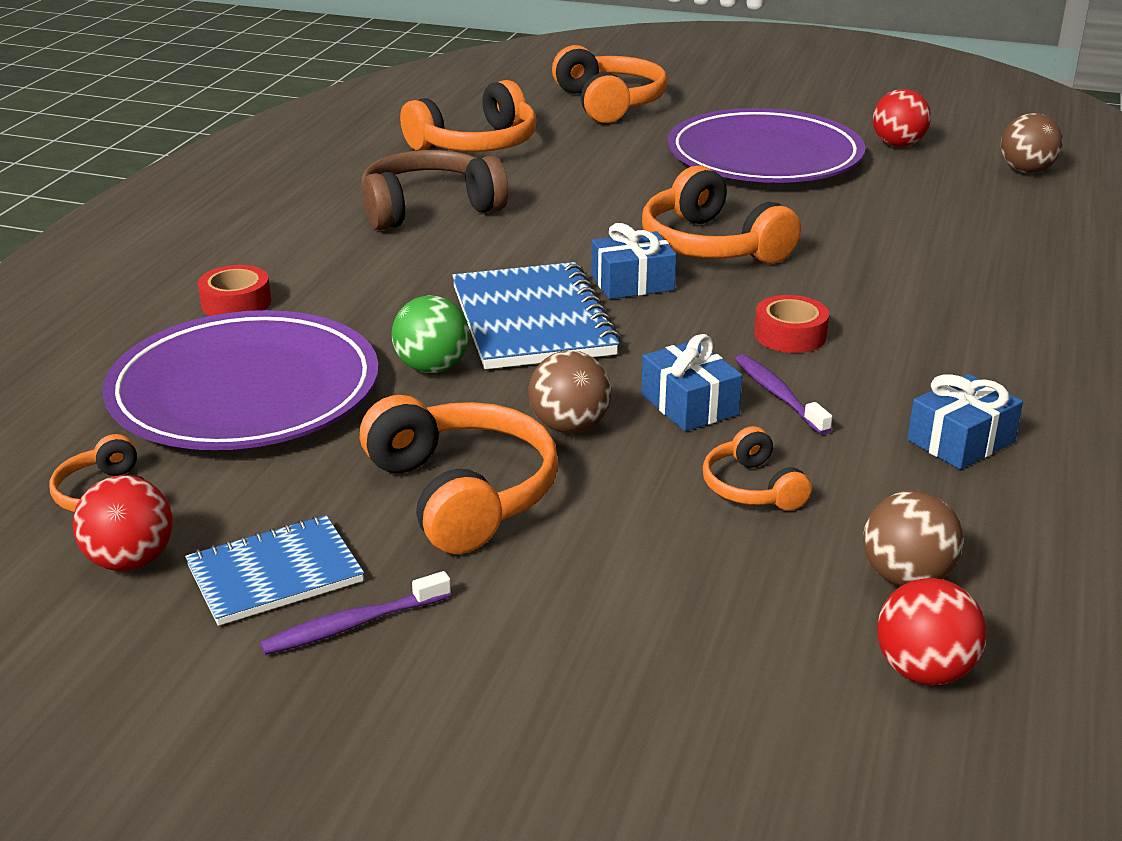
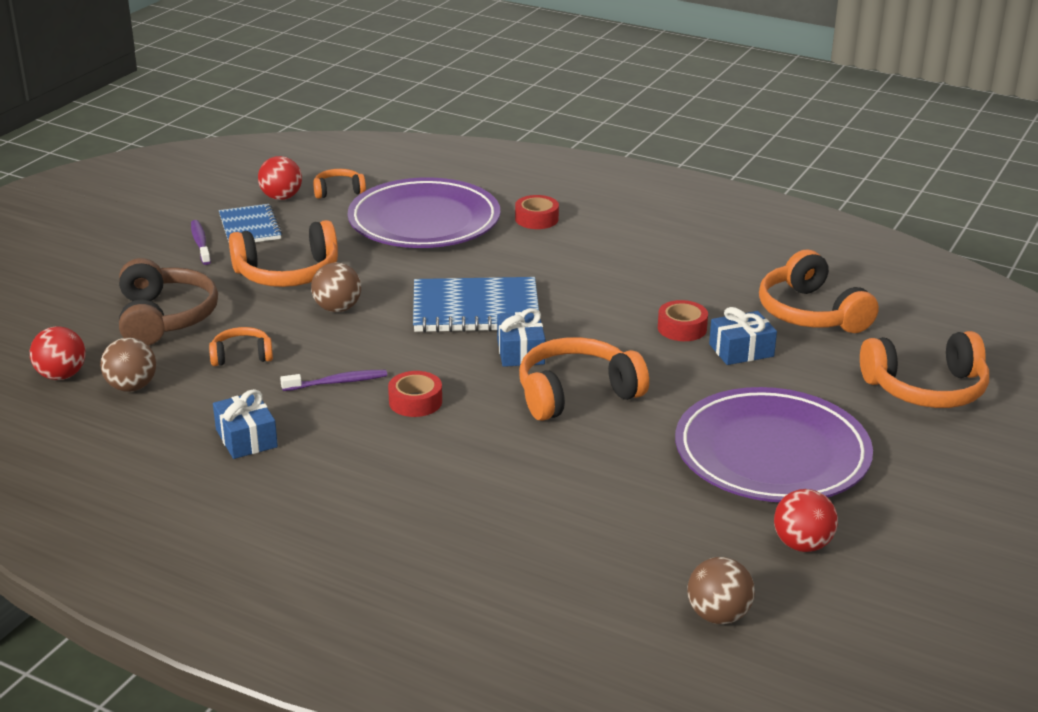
camera: 100 degrees right, 0 degrees up
(429, 209) = (673, 285): brown headphones -> brown headphones (164, 318)
(432, 368) = (427, 273): green ball -> none
(535, 201) = (682, 328): none -> red tape
(689, 404) = (342, 349): blue gift -> blue gift (741, 350)

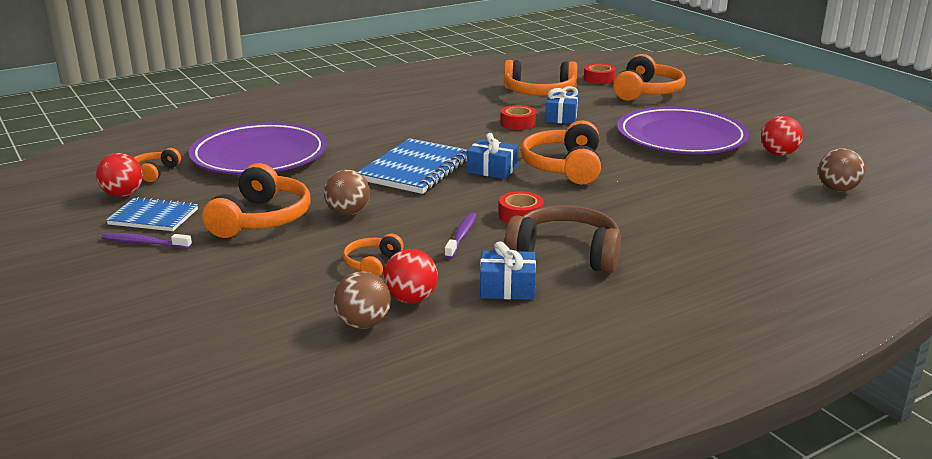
camera: 60 degrees left, 5 degrees down
(61, 375) = (296, 357): red ball -> red ball (411, 299)
(164, 318) = (258, 285): brown headphones -> brown headphones (565, 254)
(536, 219) = (317, 124): red tape -> red tape (599, 79)

